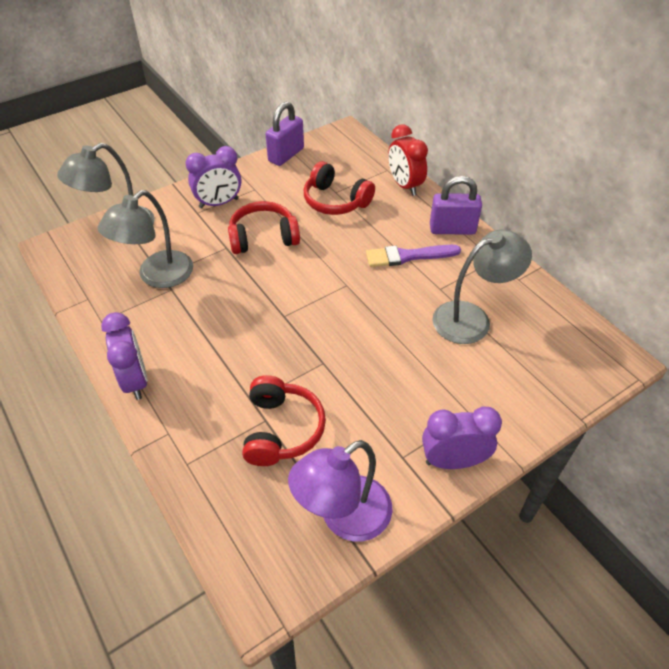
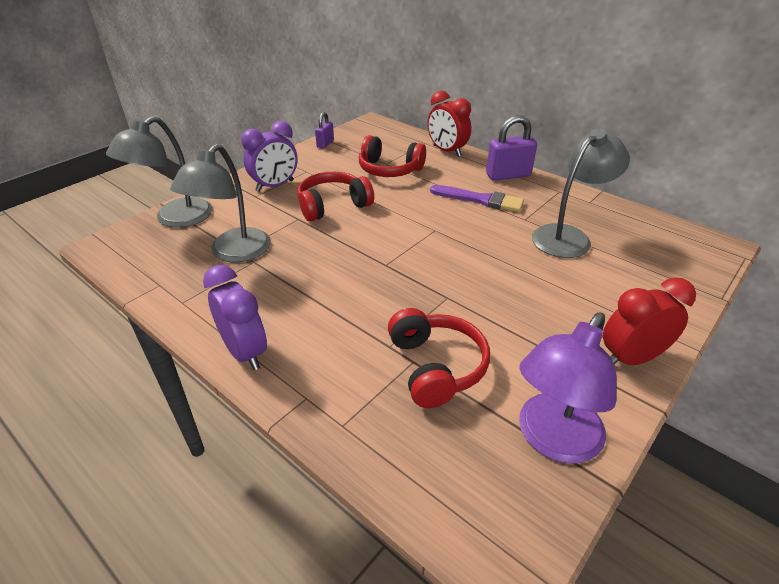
camera: 15 degrees left, 10 degrees down
(286, 155) = (325, 144): purple padlock -> purple padlock, size x0.58
(408, 256) = (480, 200): purple brush -> purple brush turned 135 degrees counterclockwise
(453, 461) = (631, 358): purple clock -> red clock

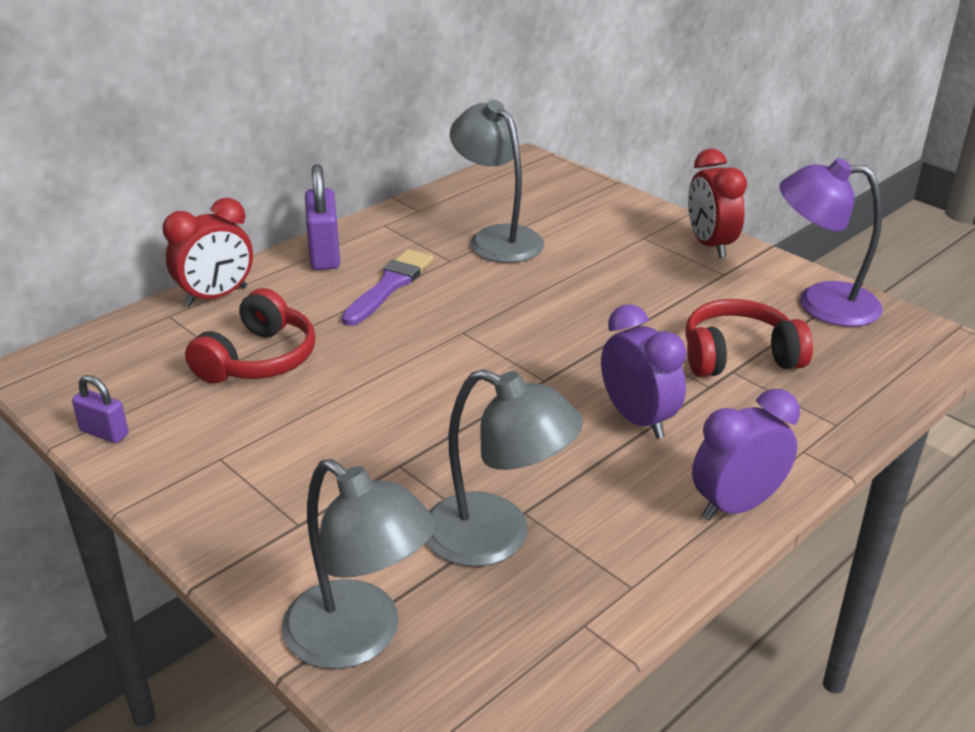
camera: 85 degrees left, 5 degrees down
(275, 186) = (267, 498): purple clock -> purple clock (638, 419)
(333, 206) = (366, 425): red headphones -> none
(553, 440) = (821, 303): purple lamp -> purple lamp turned 150 degrees clockwise

